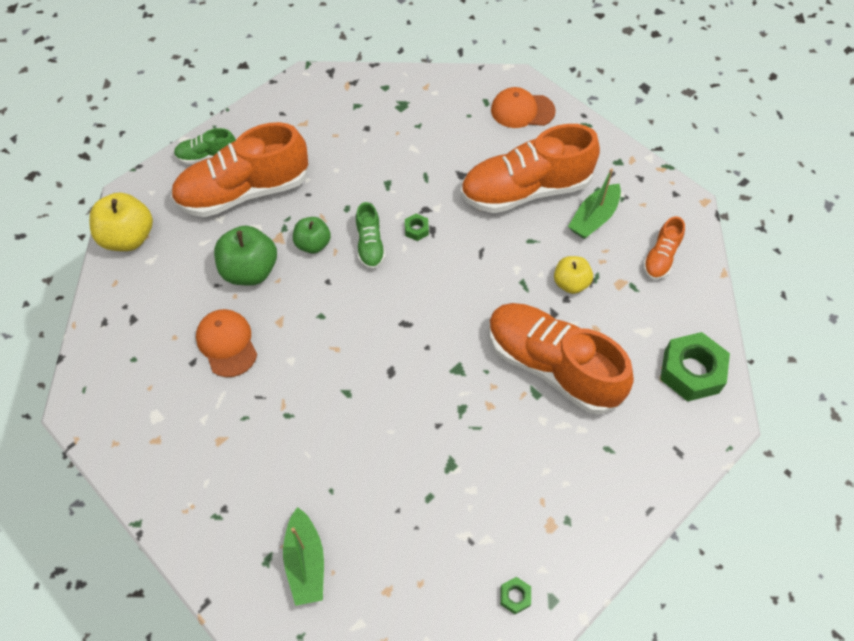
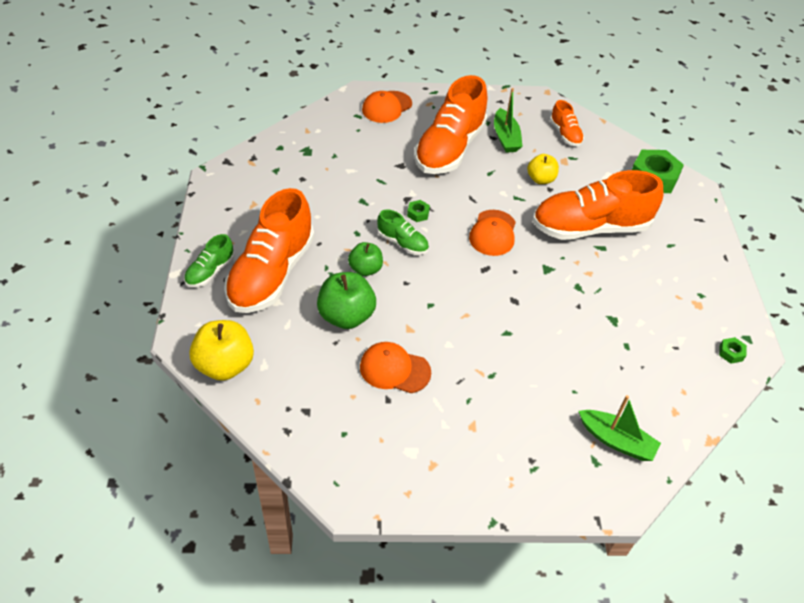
camera: 50 degrees left, 10 degrees down
(455, 298) = (493, 233): none -> orange cap

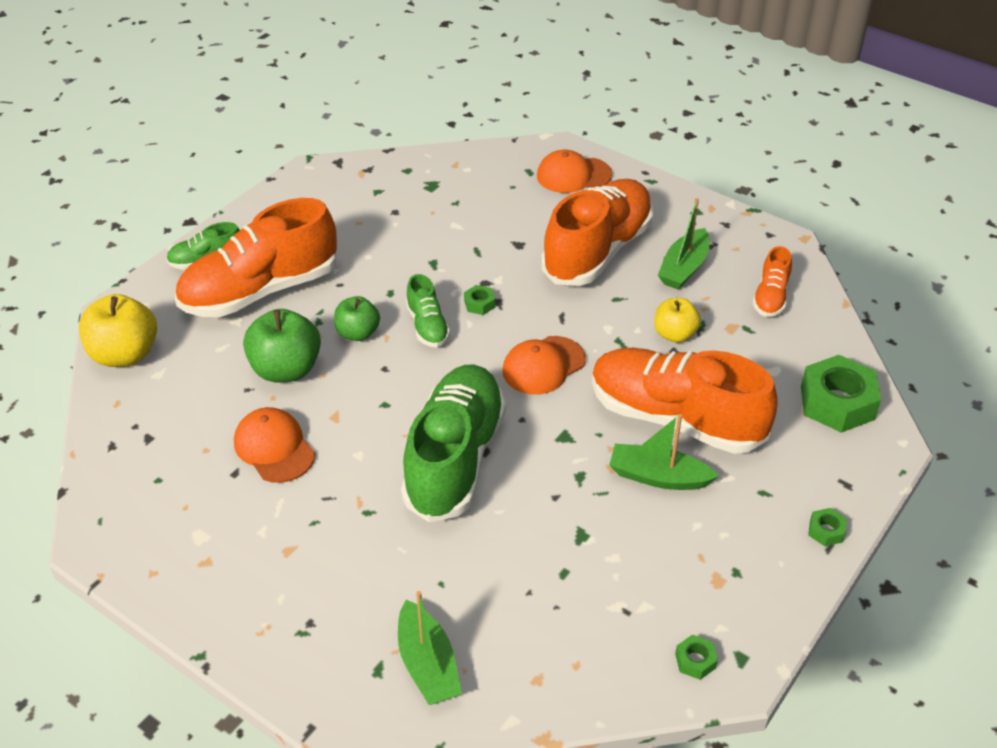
camera: 40 degrees right, 5 degrees down
(449, 149) = (597, 251): orange shoe -> orange shoe turned 150 degrees clockwise
(504, 315) = (455, 458): none -> green shoe
(615, 265) = (658, 477): none -> green boat
(716, 249) = (826, 531): none -> green nut

